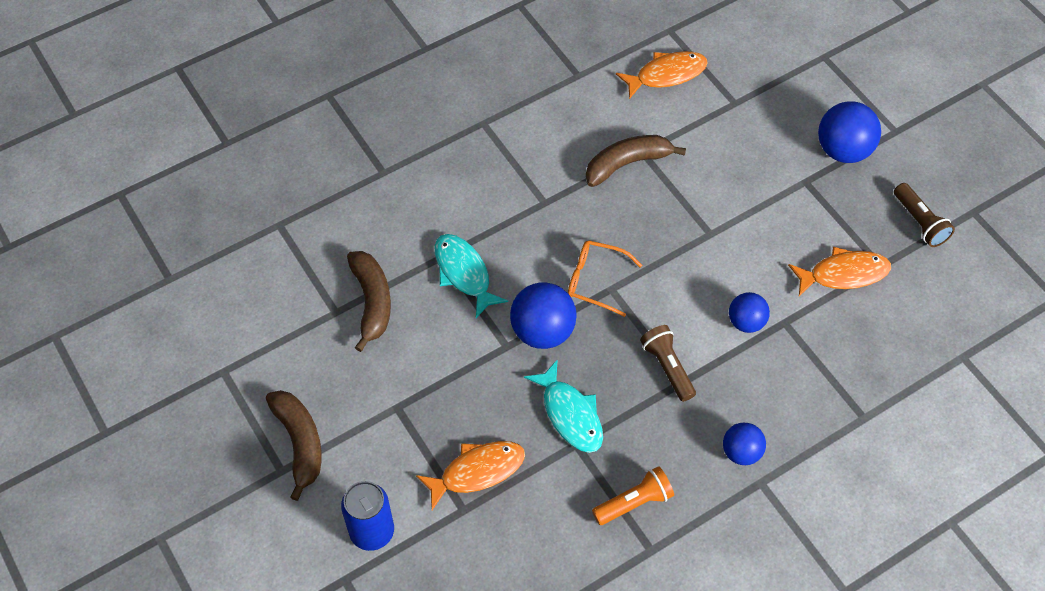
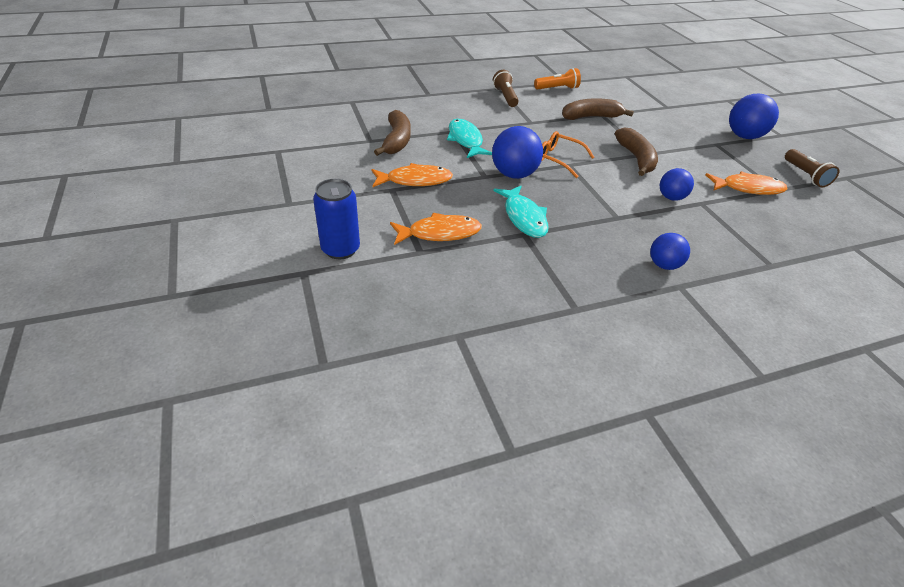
camera: 10 degrees right, 15 degrees down
(300, 443) = (310, 193): brown banana -> brown banana (636, 158)
(634, 502) = (566, 276): orange flashlight -> orange flashlight (557, 88)
(666, 75) = (622, 90): orange fish -> orange fish (415, 180)
(667, 367) = (606, 208): brown flashlight -> brown flashlight (505, 97)

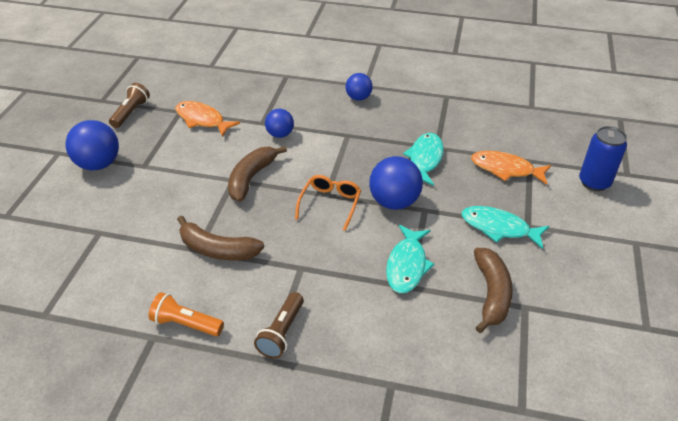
camera: 145 degrees left, 0 degrees up
(396, 141) = (491, 294): brown banana -> brown banana turned 150 degrees clockwise
(415, 180) = (499, 228): orange fish -> turquoise fish
(558, 159) = (330, 204): orange glasses -> orange glasses turned 135 degrees counterclockwise

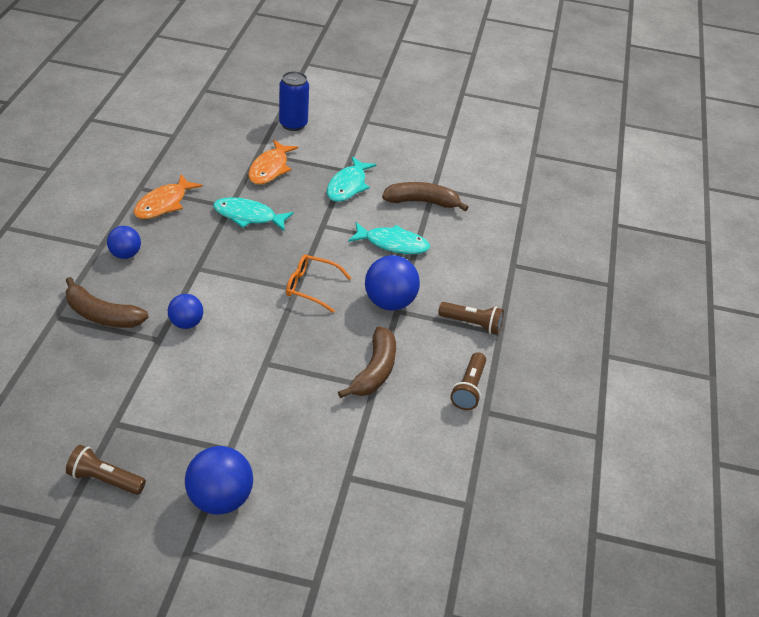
camera: 95 degrees left, 0 degrees up
(186, 324) = (469, 389): orange flashlight -> brown flashlight
(202, 120) = (140, 398): orange fish -> orange fish (163, 204)
(251, 178) = (264, 347): brown banana -> brown banana (102, 315)
(394, 202) = (310, 243): blue ball -> blue ball (389, 302)

